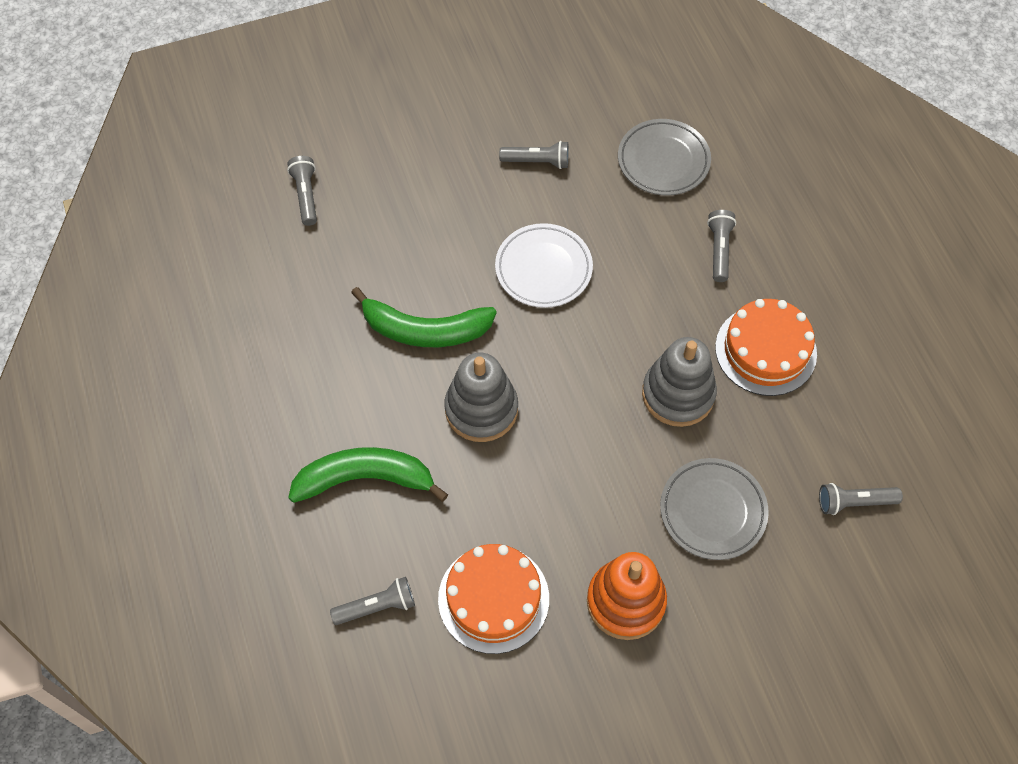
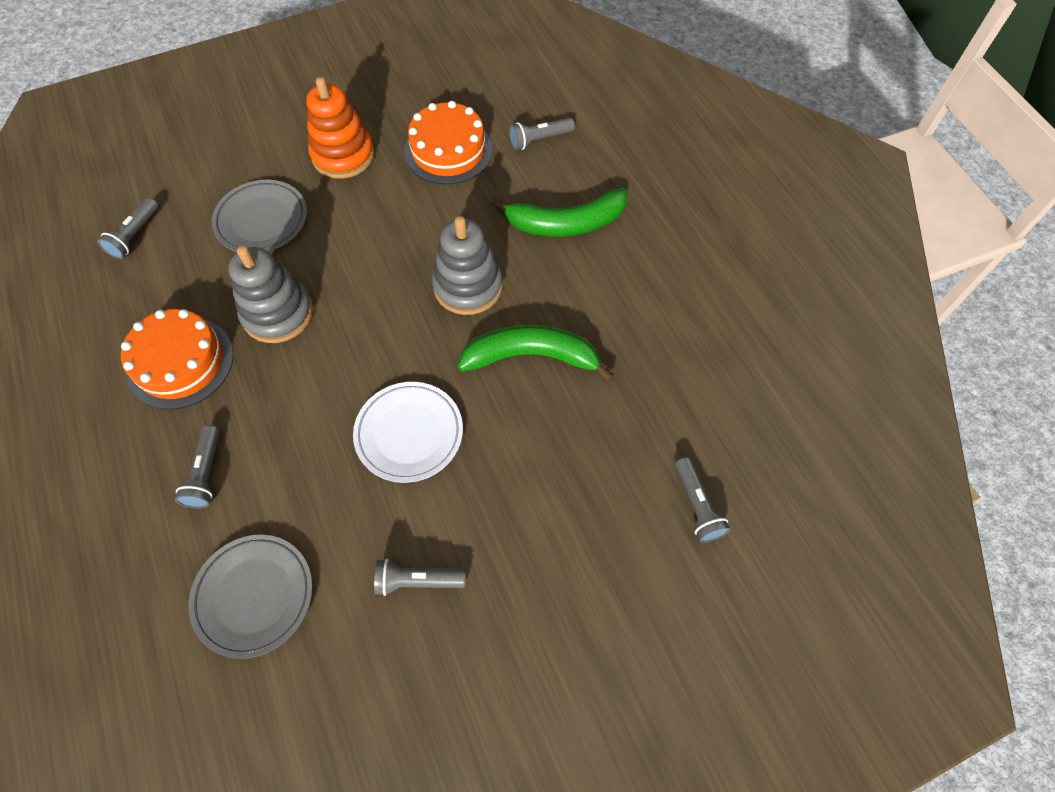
camera: 175 degrees right, 0 degrees up
(854, 502) = (135, 235): grey flashlight -> grey flashlight turned 120 degrees clockwise

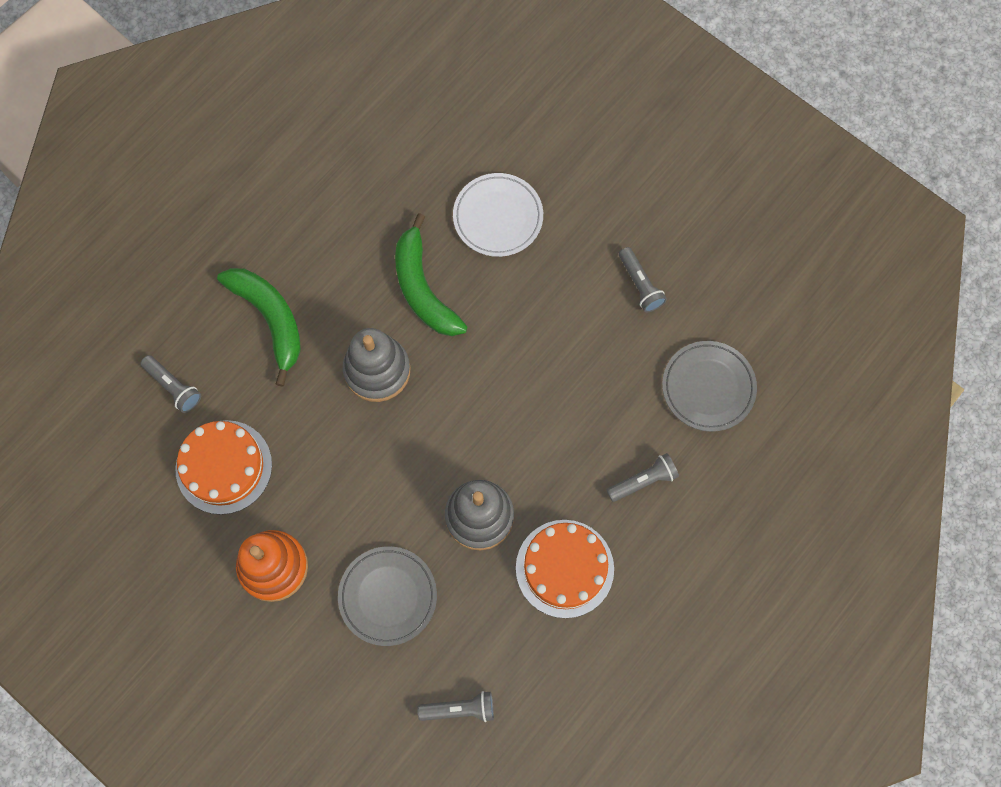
camera: 115 degrees left, 10 degrees up
(409, 434) = (535, 347): white plate -> white plate (498, 217)
(696, 506) = (492, 128): grey flashlight -> none

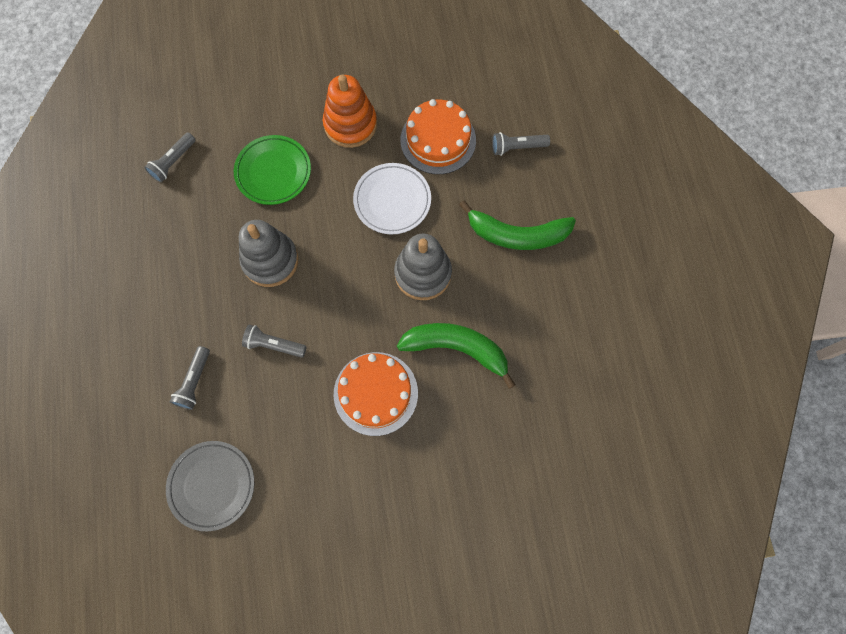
camera: 130 degrees right, 0 degrees up
(388, 596) = (273, 172): grey plate -> green plate
(498, 217) = (469, 446): white plate -> white plate (392, 200)
(564, 568) = (190, 285): orange cake -> orange cake (375, 393)
(640, 285) = (328, 506): grey flashlight -> grey flashlight (274, 345)

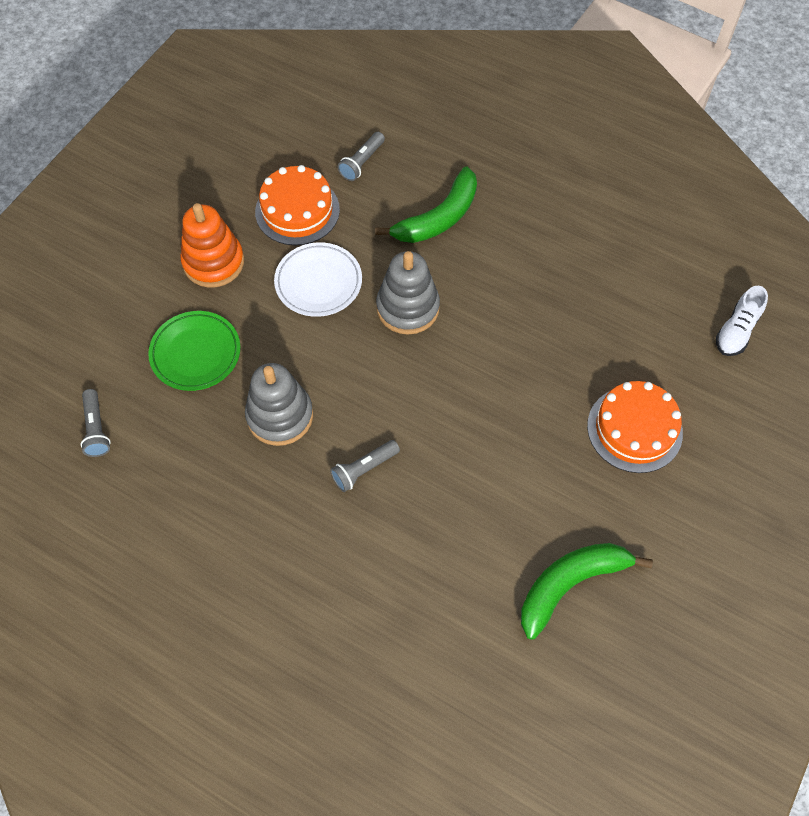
camera: 50 degrees left, 10 degrees down
(194, 382) = (337, 562): grey flashlight -> none
(212, 485) = (452, 615): grey plate -> none
(375, 393) = (483, 419): orange cake -> orange cake (634, 429)
(457, 349) = (498, 331): green banana -> green banana (570, 584)
(611, 524) = (736, 331): none -> white shoe

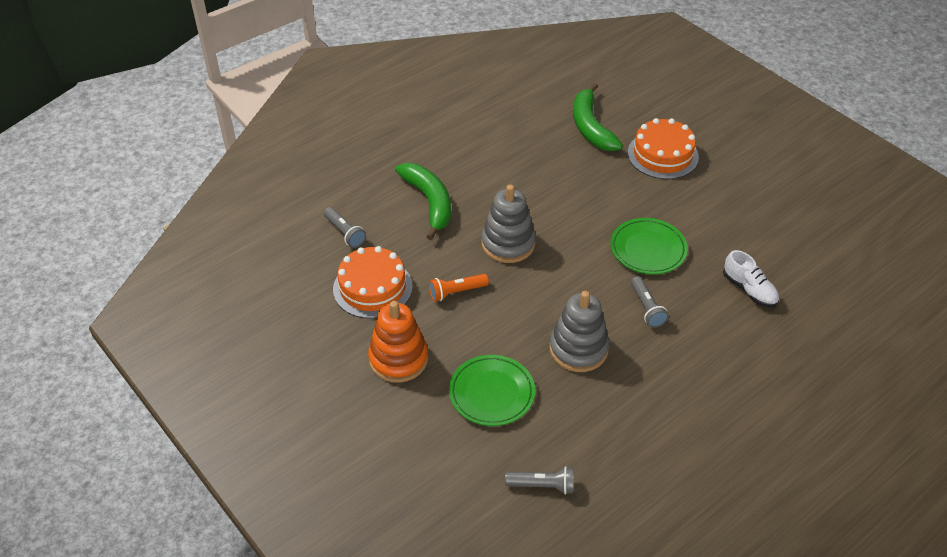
camera: 70 degrees left, 15 degrees down
(318, 282) = (456, 292): white plate -> orange flashlight
(458, 450) = (648, 249): none -> green plate
(570, 584) = (772, 222): green banana -> green banana (591, 127)
(736, 331) = (604, 84): white shoe -> white shoe (749, 290)

